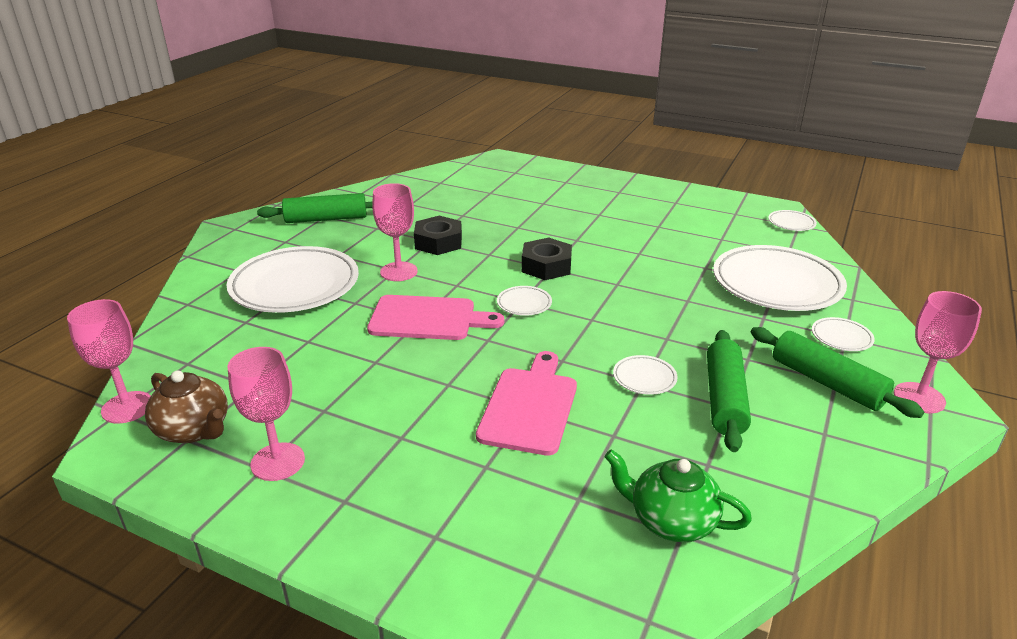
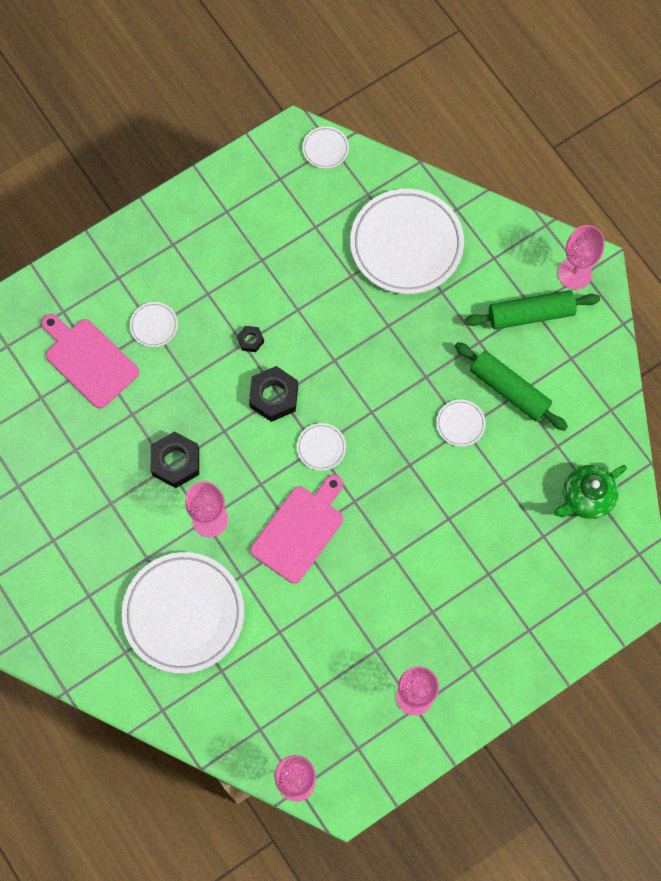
camera: 60 degrees left, 40 degrees up
(194, 430) = (350, 741): brown teapot -> none
(326, 219) = (61, 541): green rolling pin -> none
(530, 406) = (447, 515): pink cutting board -> pink cutting board (89, 360)
(583, 241) = (250, 340): none -> black nut
(841, 337) = (493, 261): white plate -> white plate (154, 325)

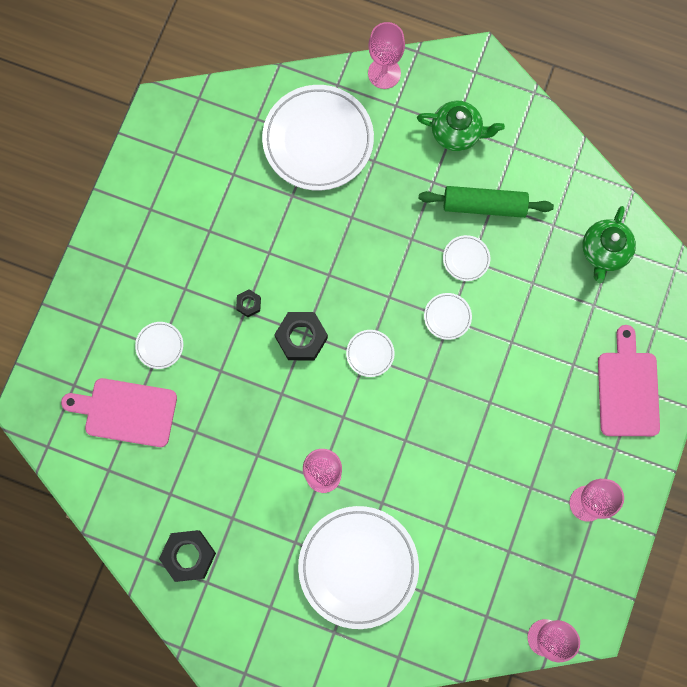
camera: 35 degrees left, 5 degrees up
(175, 462) = (261, 447): black nut -> black nut (188, 556)
(300, 530) = (402, 433): pink cutting board -> pink cutting board (628, 389)
(325, 149) = (194, 103): white plate -> white plate (447, 317)
(530, 314) = (457, 133): green rolling pin -> green teapot
(574, 273) = (468, 76): pink goblet -> pink goblet (384, 73)

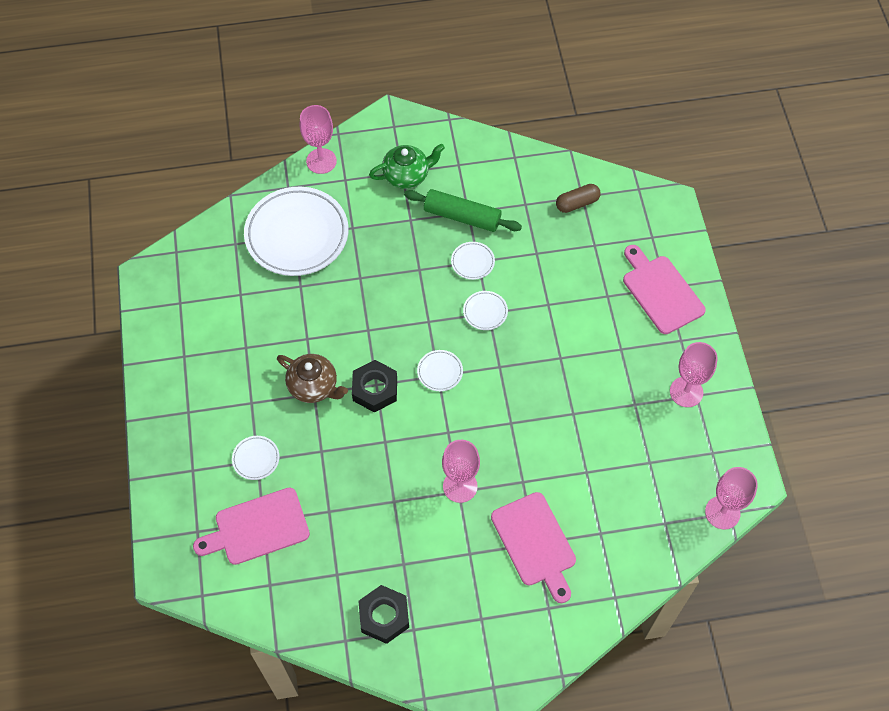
camera: 30 degrees left, 15 degrees down
(248, 304) = (314, 386): black nut -> brown teapot
(358, 567) = (535, 543): white plate -> pink cutting board
(484, 205) = (462, 216): green rolling pin -> green rolling pin turned 45 degrees clockwise
(604, 252) = (577, 203): green teapot -> brown capsule

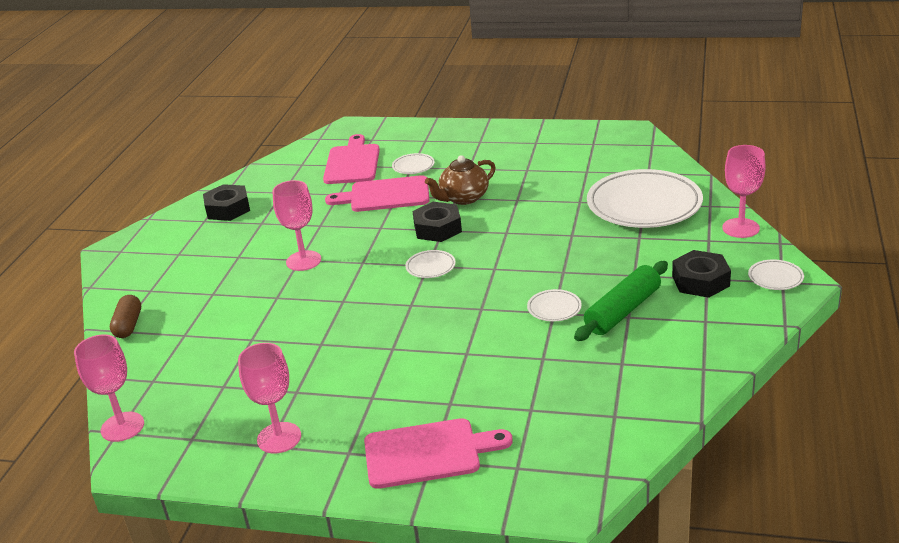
camera: 115 degrees right, 30 degrees down
(407, 175) = (700, 281): green teapot -> black nut
(485, 312) = (483, 306): white plate -> white plate (775, 278)
(535, 543) = (212, 293): pink cutting board -> pink cutting board (385, 195)
(577, 203) = (604, 408): brown capsule -> brown capsule (128, 325)

